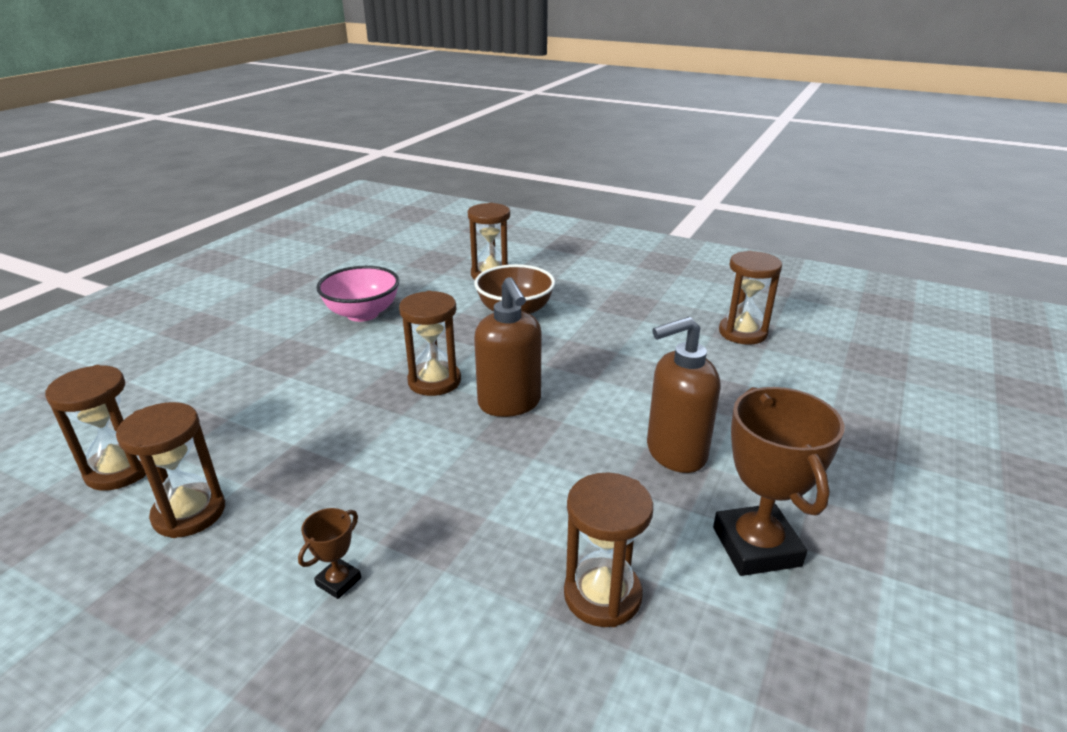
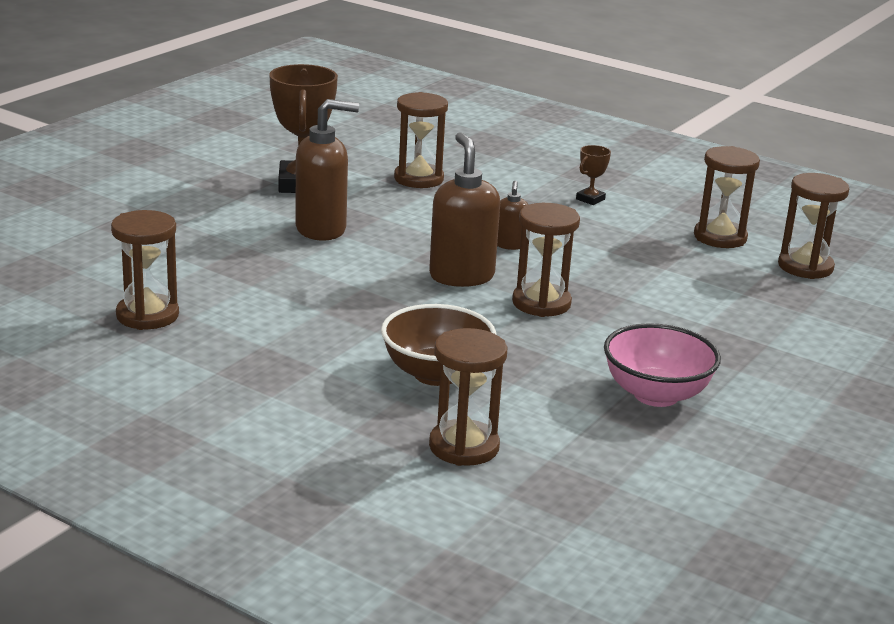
camera: 175 degrees left, 5 degrees down
(461, 457) = (510, 245): none -> brown soap dispenser

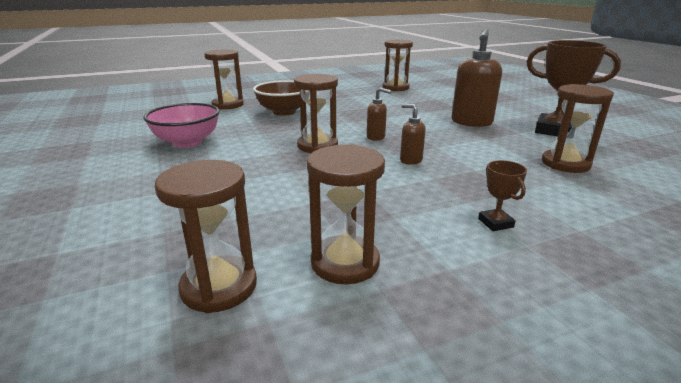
camera: 125 degrees right, 0 degrees up
(461, 276) = (376, 137): brown soap dispenser -> brown soap dispenser, size x0.51

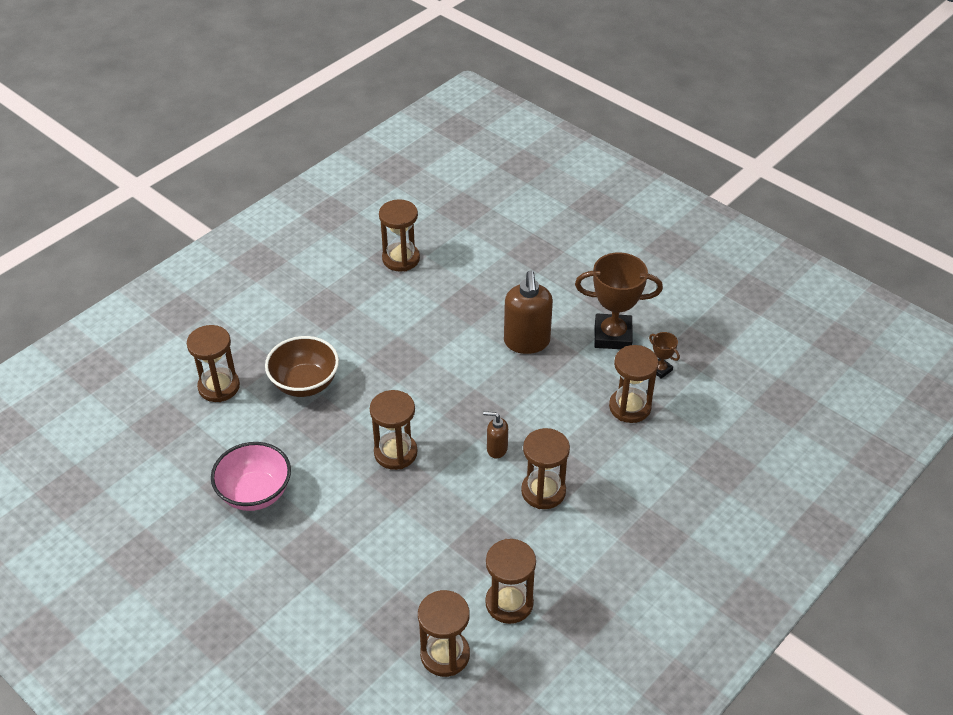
camera: 25 degrees left, 20 degrees up
(376, 137) = (443, 412): brown soap dispenser -> none
(444, 191) = (543, 491): none -> brown hourglass
(495, 223) = (592, 521): brown trophy -> brown trophy (660, 369)

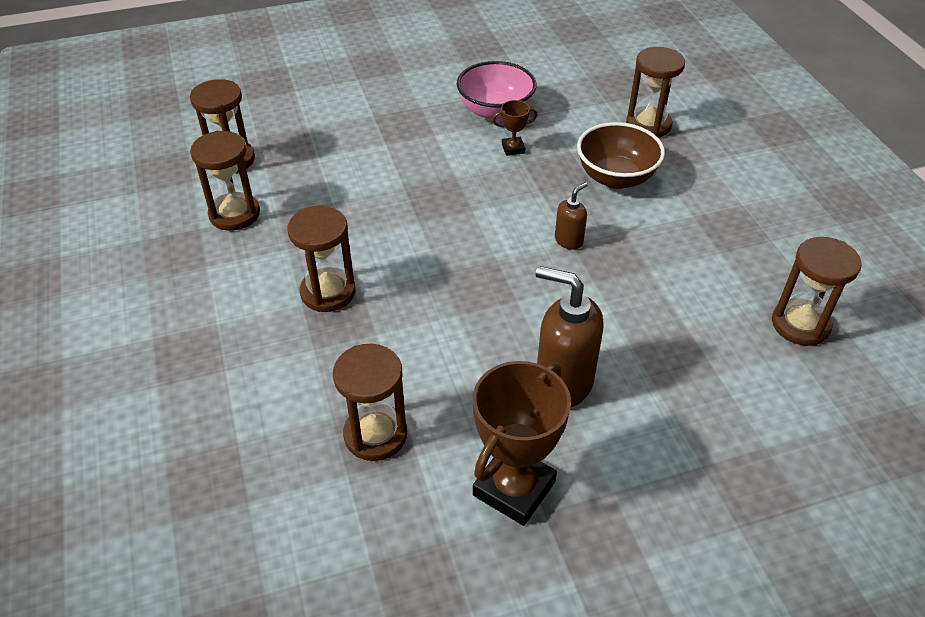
camera: 120 degrees right, 0 degrees up
(395, 453) = (472, 207): brown hourglass -> none
(496, 449) = (414, 281): brown soap dispenser -> brown soap dispenser (569, 240)
(660, 369) = (411, 510): brown trophy -> brown trophy (513, 148)

